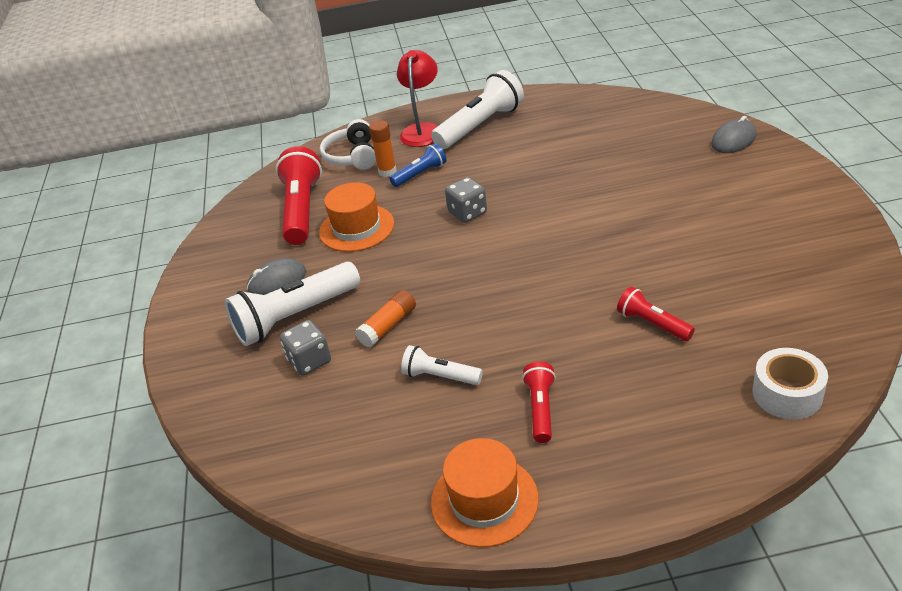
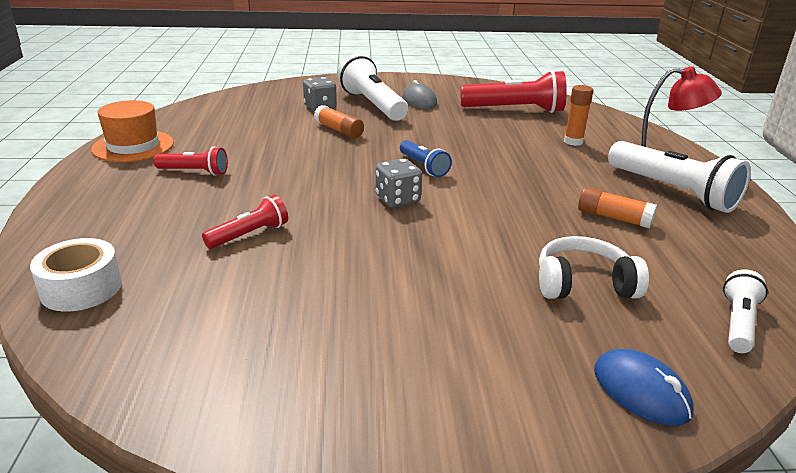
camera: 90 degrees right, 10 degrees down
(353, 156) = (604, 130): white headphones -> white headphones (583, 284)
(356, 228) = (479, 126): orange hat -> none
(420, 174) = (566, 155): blue flashlight -> blue flashlight (423, 167)
(440, 376) = (266, 142): white flashlight -> white flashlight (738, 323)
(467, 213) = (487, 169): grey dice -> grey dice (397, 199)
(537, 149) = (613, 218): none -> orange glue stick
(733, 140) = (641, 391): grey mouse -> blue mouse

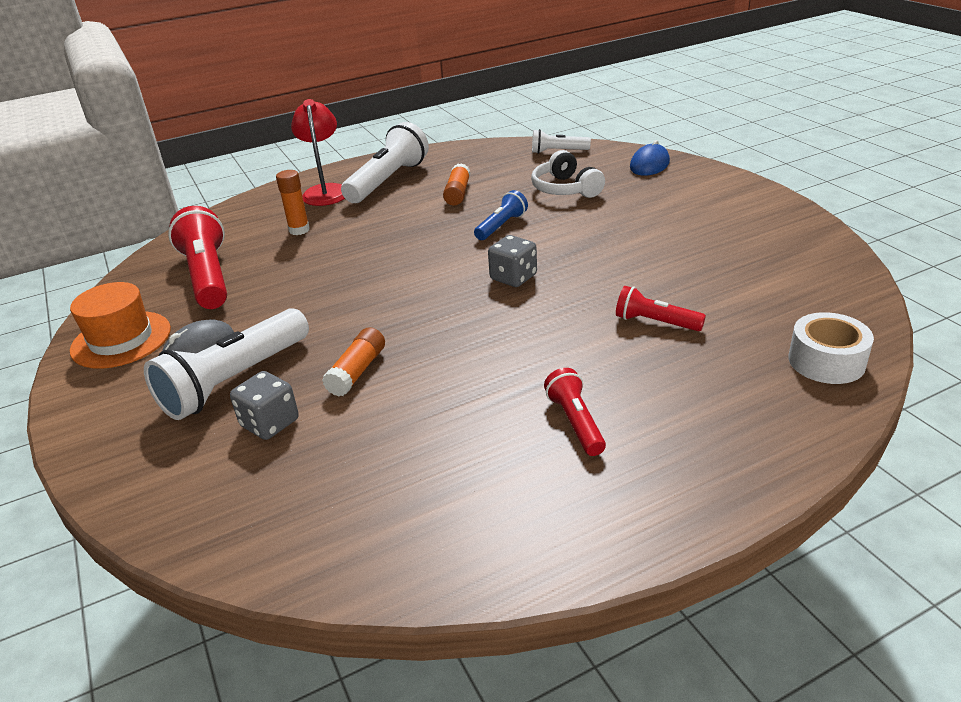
camera: 110 degrees left, 5 degrees up
(133, 146) = (555, 532): orange hat -> orange hat (121, 339)
(423, 167) = (427, 285): blue flashlight -> blue flashlight (501, 226)

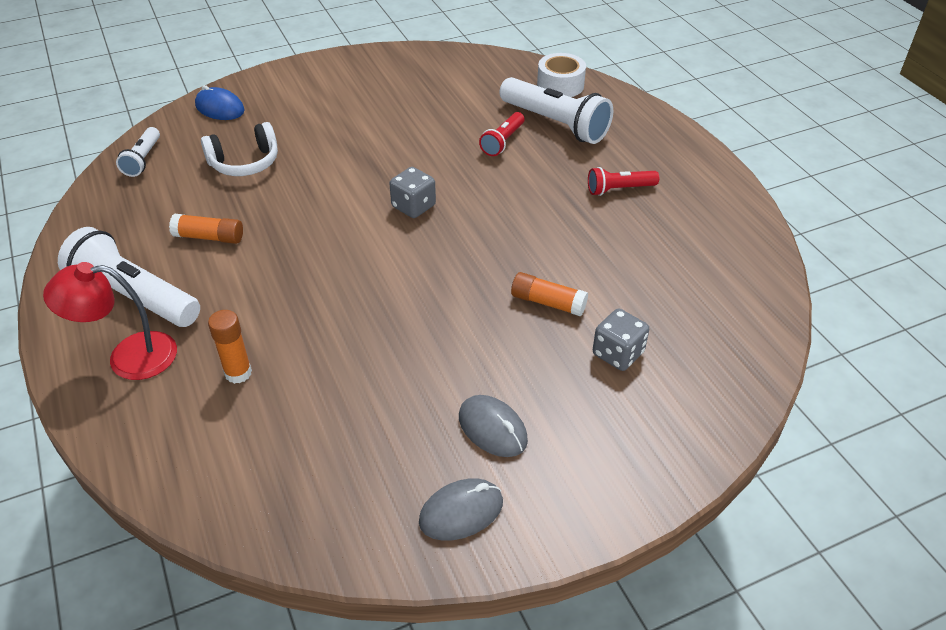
camera: 90 degrees left, 10 degrees up
(121, 339) = (461, 512): orange hat -> grey mouse
(208, 276) = (329, 451): red flashlight -> none
(234, 380) = (553, 388): white flashlight -> white flashlight (555, 124)
(501, 226) = (307, 209): blue flashlight -> none

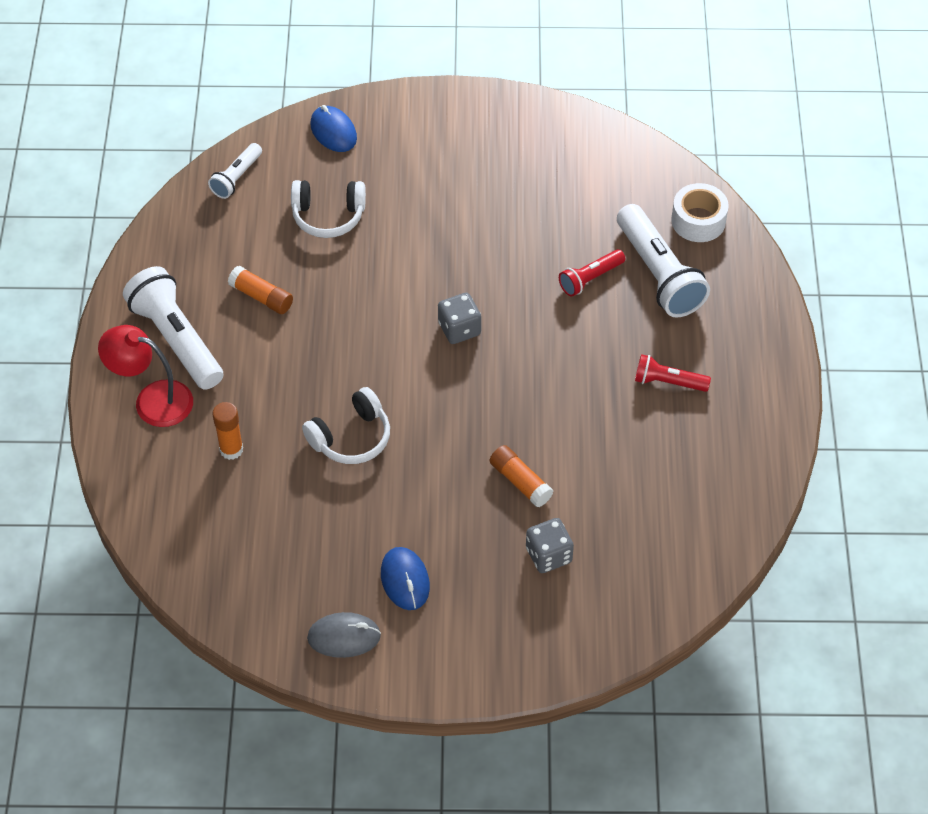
camera: 25 degrees right, 10 degrees up
(360, 321) = (351, 437): none -> white headphones
(492, 429) = (405, 580): grey mouse -> blue mouse

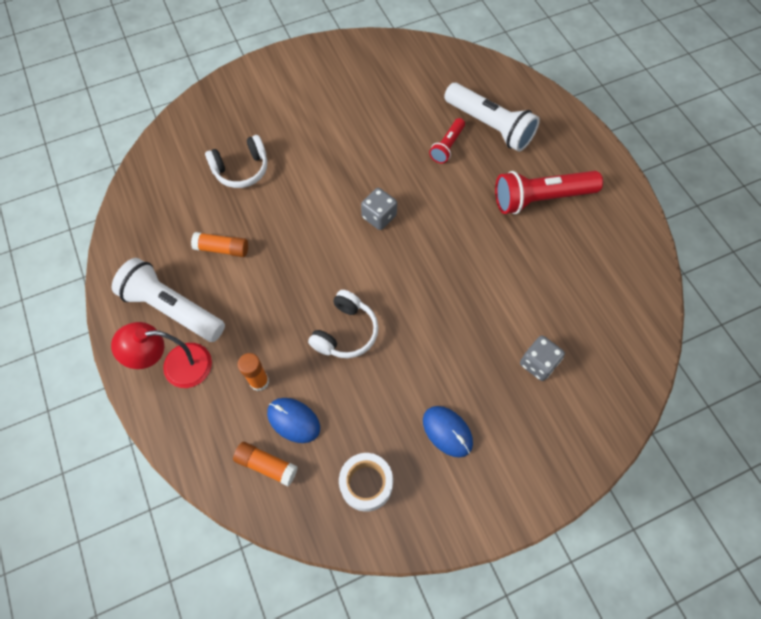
camera: 25 degrees left, 10 degrees up
(236, 178) = (159, 166): white flashlight -> none
(333, 131) = (214, 108): blue mouse -> blue mouse (293, 420)
(344, 637) = (427, 503): grey mouse -> none
(520, 482) = (485, 314): orange glue stick -> orange glue stick (266, 465)
(668, 382) = (540, 198): red flashlight -> red flashlight, size x1.86
(698, 221) = (493, 81): white tape -> white tape (366, 484)

